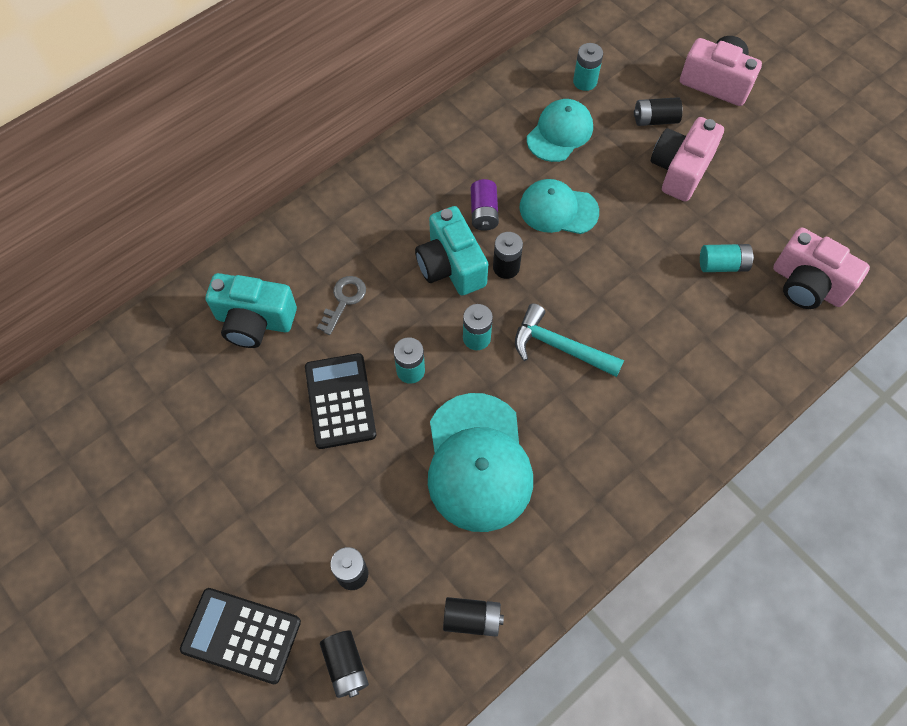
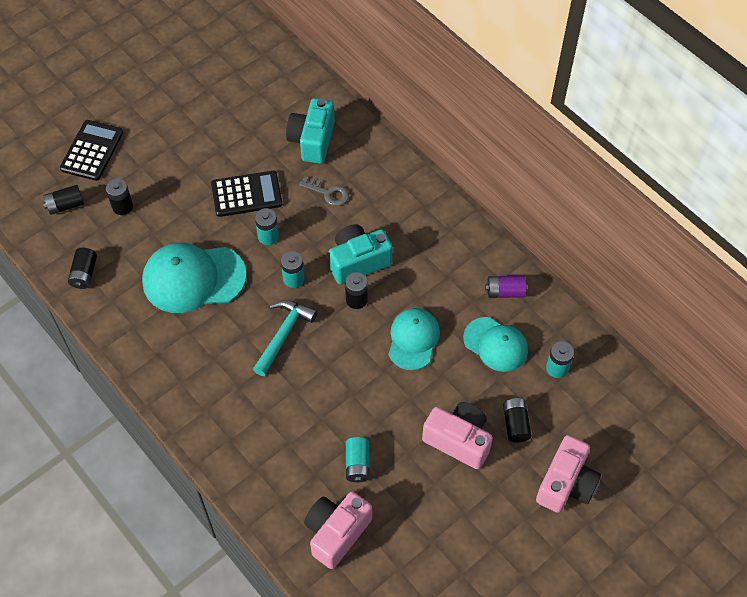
camera: 90 degrees right, 5 degrees down
(484, 213) = (409, 285): purple battery -> purple battery (505, 292)

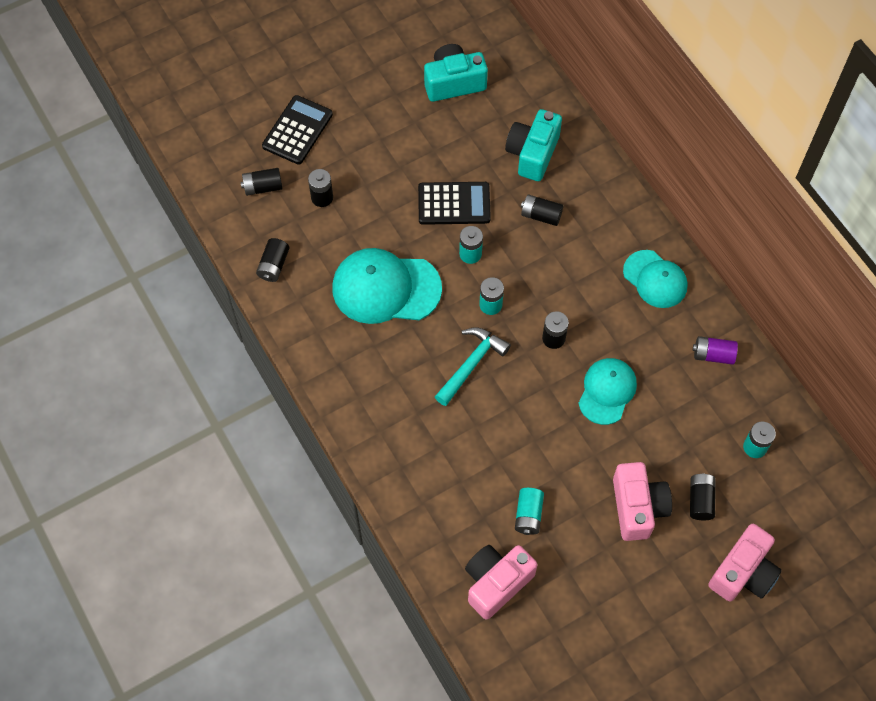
camera: 10 degrees right, 5 degrees up
(328, 193) = (541, 215): grey key -> black battery
(358, 262) = (561, 297): turquoise camera -> turquoise camera (454, 83)
(458, 440) = (637, 507): pink camera -> pink camera turned 45 degrees clockwise
(495, 344) = (693, 411): turquoise cap -> turquoise cap (655, 279)

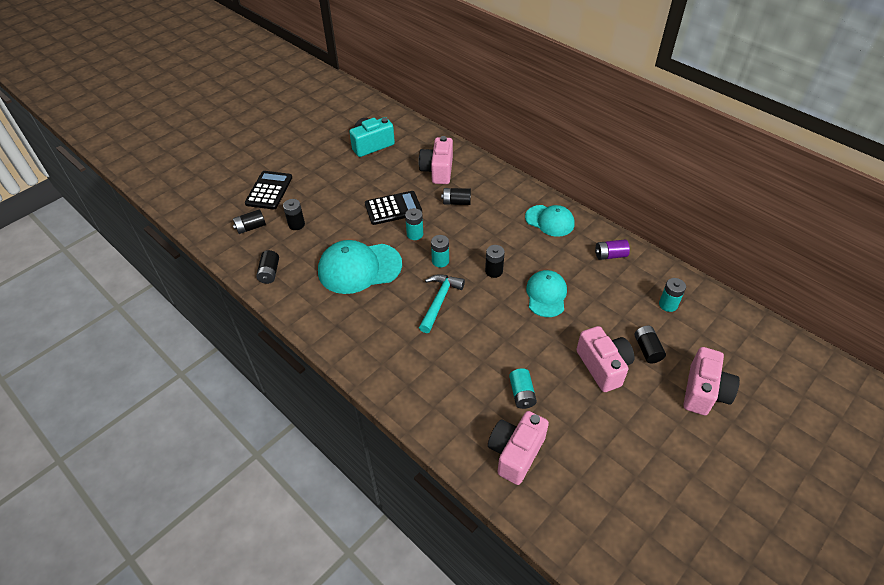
camera: 15 degrees left, 15 degrees down
(532, 153) = (438, 170): turquoise camera -> pink camera

